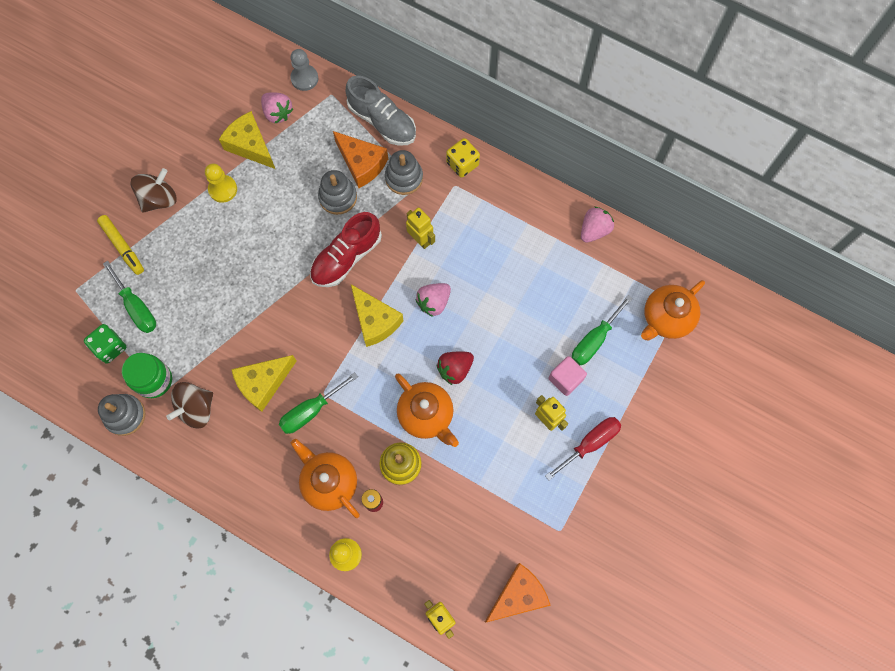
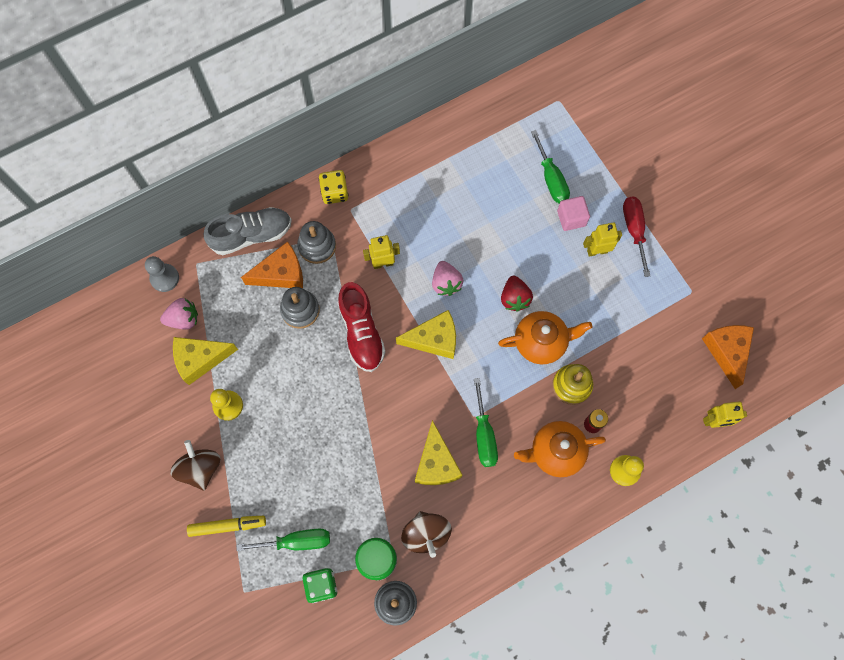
camera: 60 degrees left, 0 degrees up
(594, 230) = (458, 126): pink strawberry -> none
(666, 318) = (563, 117): orange teapot -> none

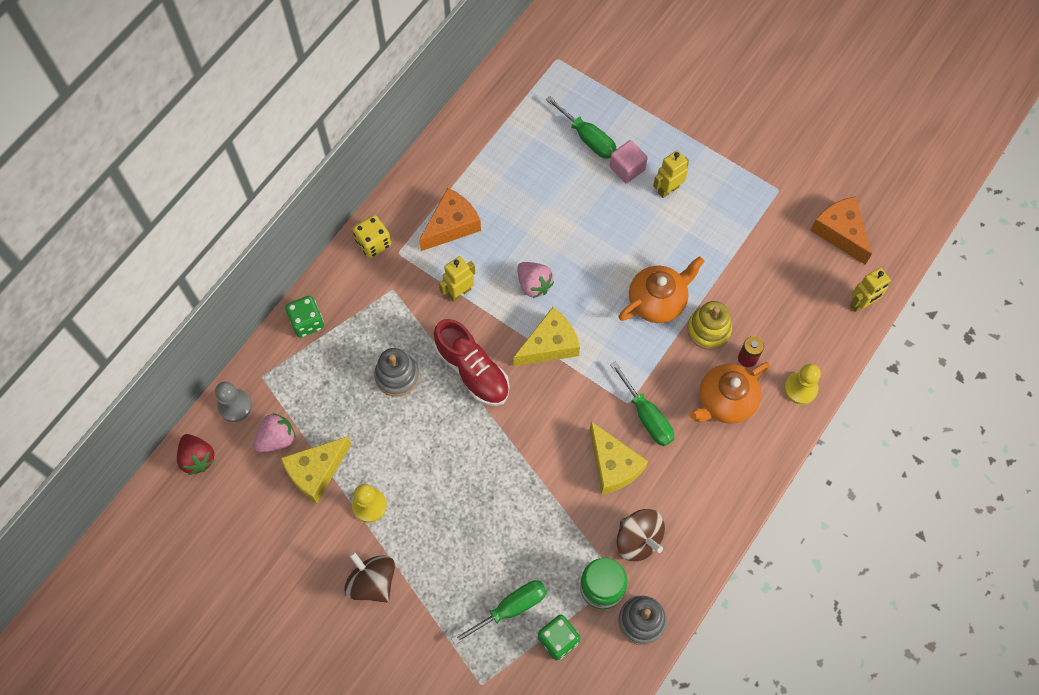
camera: 25 degrees left, 5 degrees down
(227, 526) = (430, 626): yellow marker -> none
(252, 235) = (307, 322): grey shoe -> green dice
(281, 273) = (358, 348): orange cheese -> orange cheese (451, 225)
(317, 246) = (382, 304): grey stacking toy -> none
(514, 298) = (610, 270): red strawberry -> red strawberry (197, 458)
(634, 230) = (694, 154): red screwdriver -> none

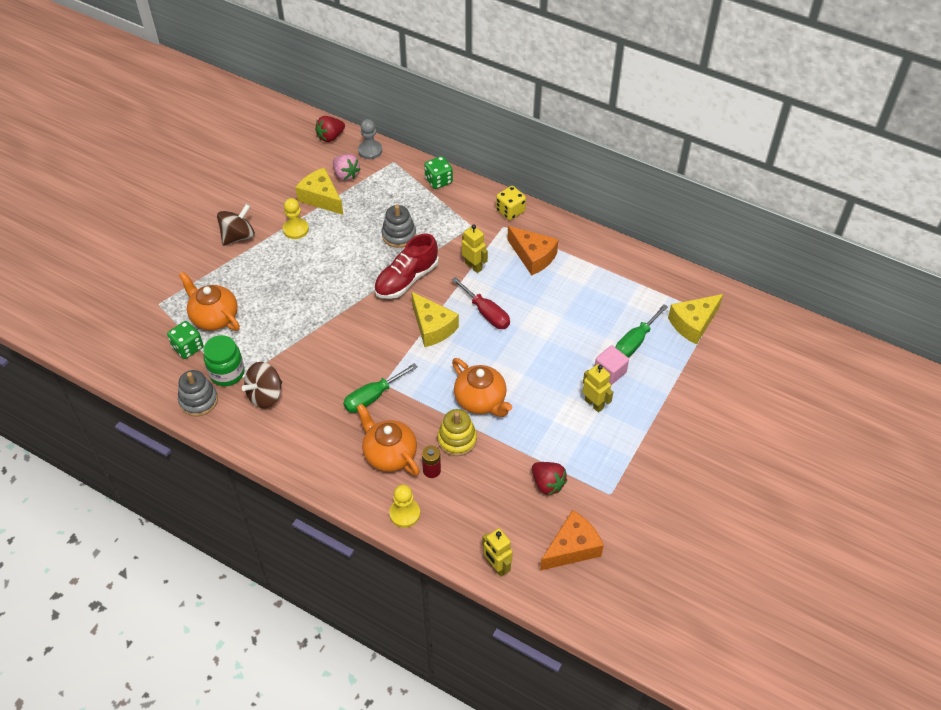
camera: 85 degrees right, 15 degrees down
(511, 608) = (214, 317): green screwdriver -> orange teapot
(534, 284) = (486, 313): pink strawberry -> red screwdriver
(613, 465) = (328, 375): yellow cheese -> yellow cheese (693, 323)
(766, 246) = (547, 484): none -> red strawberry

